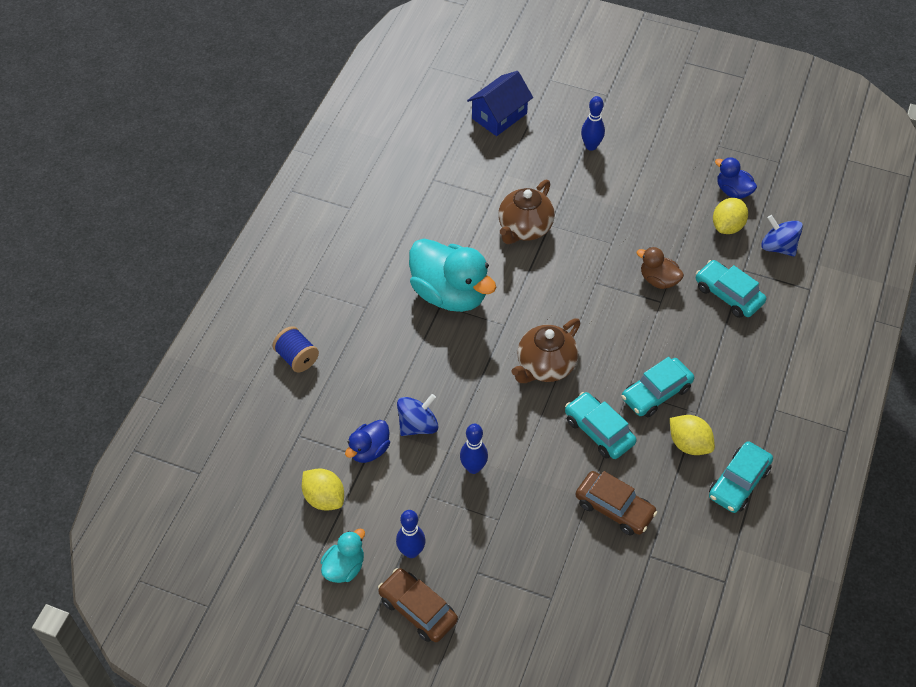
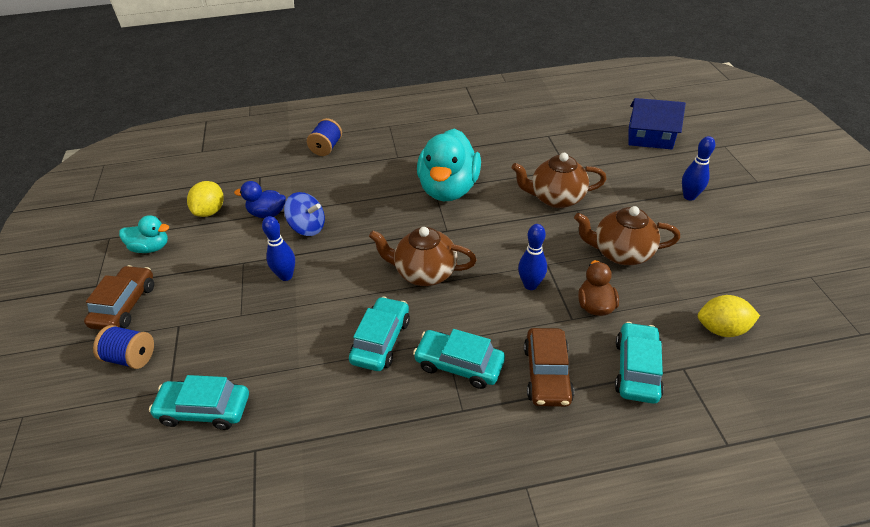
camera: 60 degrees right, 10 degrees down
(411, 551) = (182, 277): blue bowling pin -> blue bowling pin (530, 285)
(492, 619) = (131, 357): none -> blue spool
(614, 508) = (298, 393): brown car -> brown car (547, 374)
(618, 230) = (621, 253): none -> brown teapot
(689, 444) = (416, 421): yellow lemon -> none
(733, 191) = (770, 313): blue duck -> none
(738, 482) = (397, 494): turquoise car -> turquoise car (204, 409)
(778, 247) = (749, 385): blue spinning top -> none

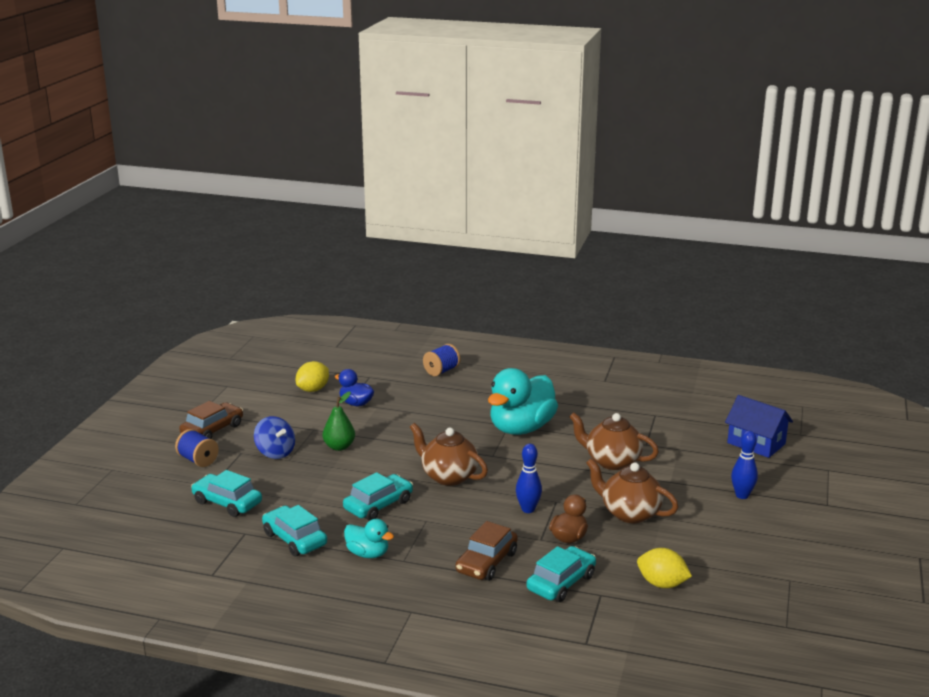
camera: 25 degrees right, 20 degrees down
(151, 248) = (253, 401): turquoise duck -> turquoise duck (368, 554)
(286, 276) = (339, 447): blue bowling pin -> green pear
(308, 227) = (380, 421): blue spinning top -> blue spinning top (275, 452)
(459, 364) = (424, 536): turquoise car -> turquoise car (294, 539)

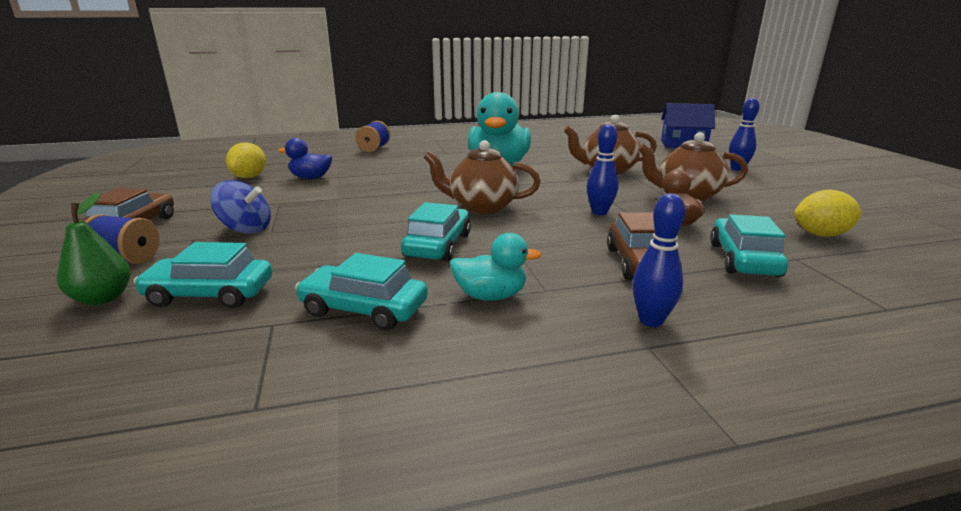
camera: 30 degrees left, 0 degrees up
(339, 447) = (327, 209): green pear -> green pear (103, 298)
(434, 599) = (651, 320): none -> blue bowling pin

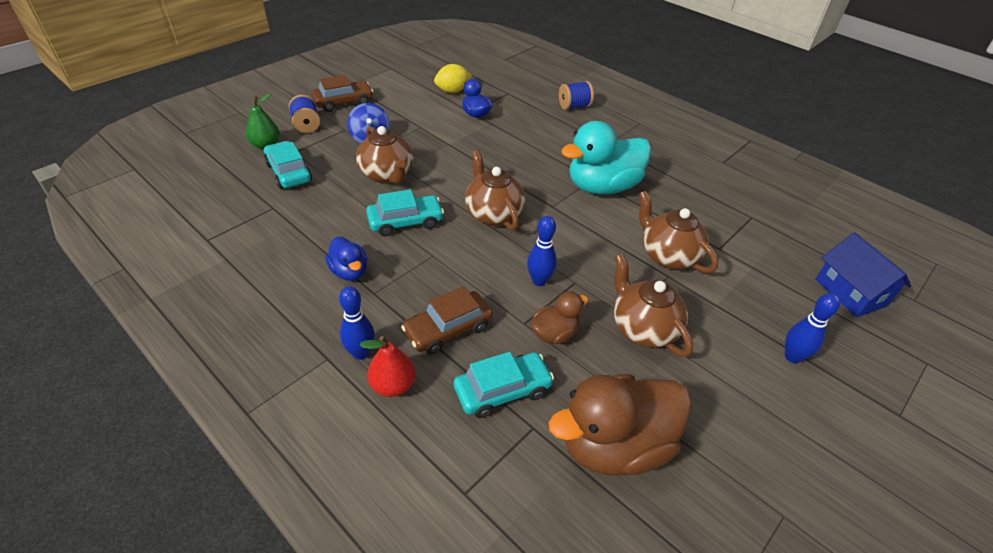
camera: 55 degrees right, 20 degrees up
(336, 236) = (387, 175): none -> brown teapot
(363, 309) = (304, 230): turquoise car -> none
(490, 296) = (349, 272): turquoise duck -> blue duck
(717, 312) = (393, 385): none -> red pear
(821, 234) = (614, 445): yellow lemon -> brown duck

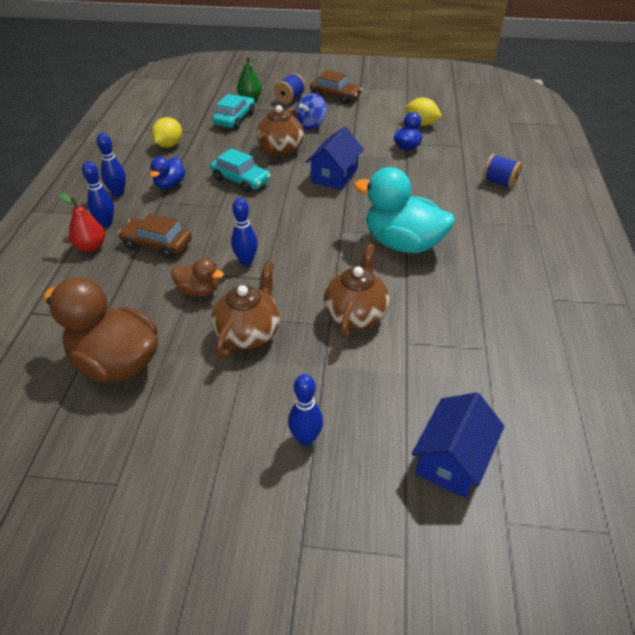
camera: 55 degrees right, 0 degrees up
(270, 237) = (169, 145): none -> yellow lemon
(312, 318) = (118, 193): none -> blue bowling pin
(469, 168) = (334, 175): none -> blue house
(493, 214) = (295, 209): brown teapot -> none
(502, 390) = (123, 291): turquoise car -> none

